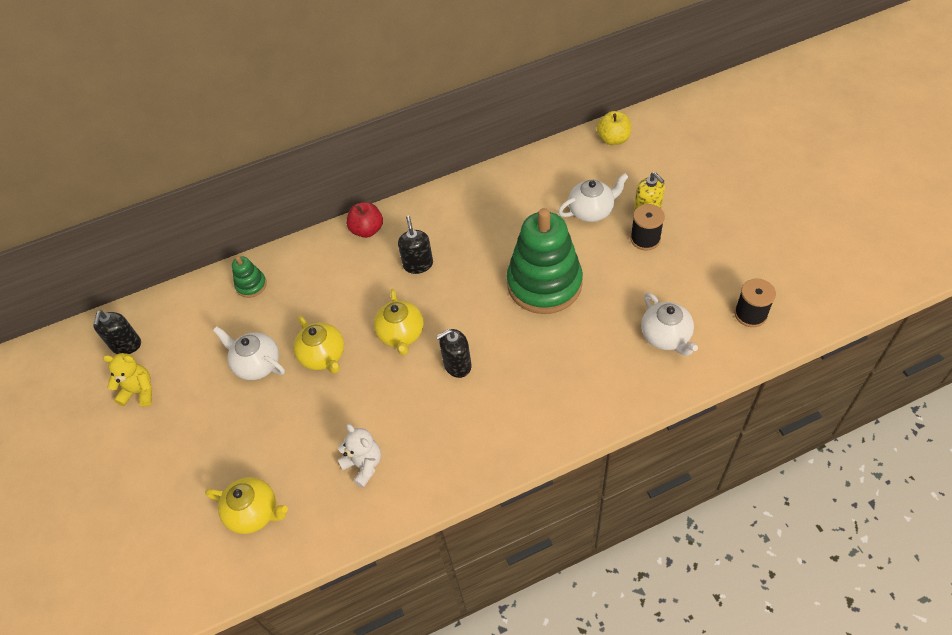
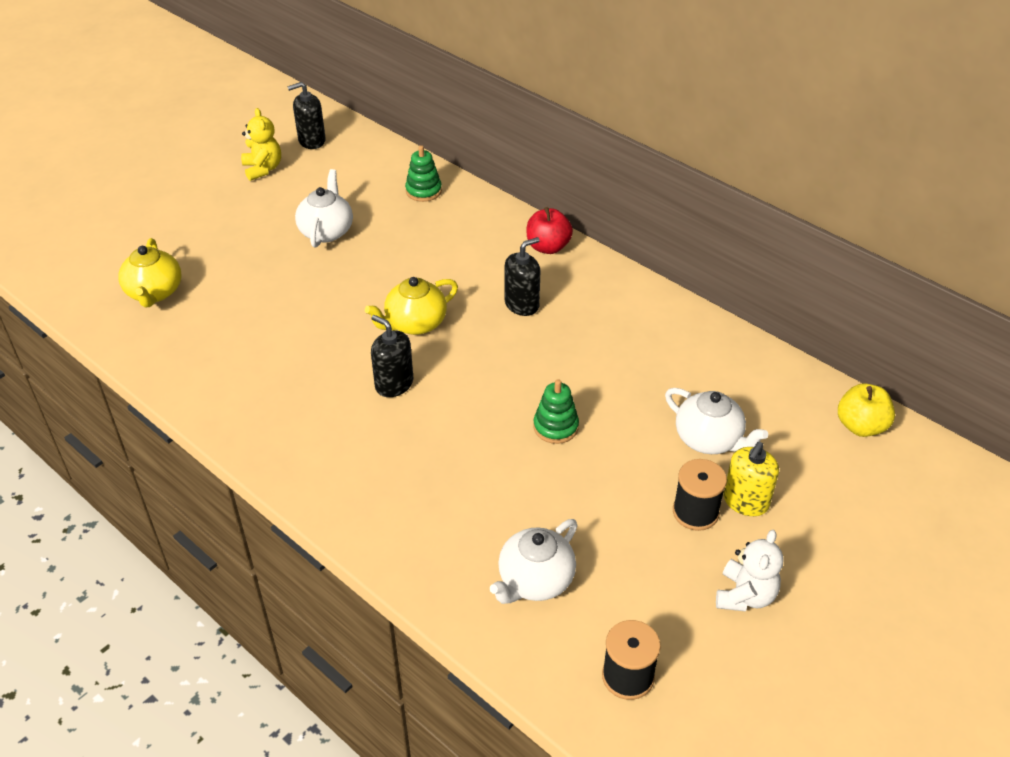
camera: 60 degrees right, 10 degrees down
(323, 356) = (357, 274): yellow teapot -> none
(364, 465) = (233, 351): white teddy bear -> white teddy bear (745, 595)
(544, 284) = (555, 427): green stacking toy -> green stacking toy, size x0.43

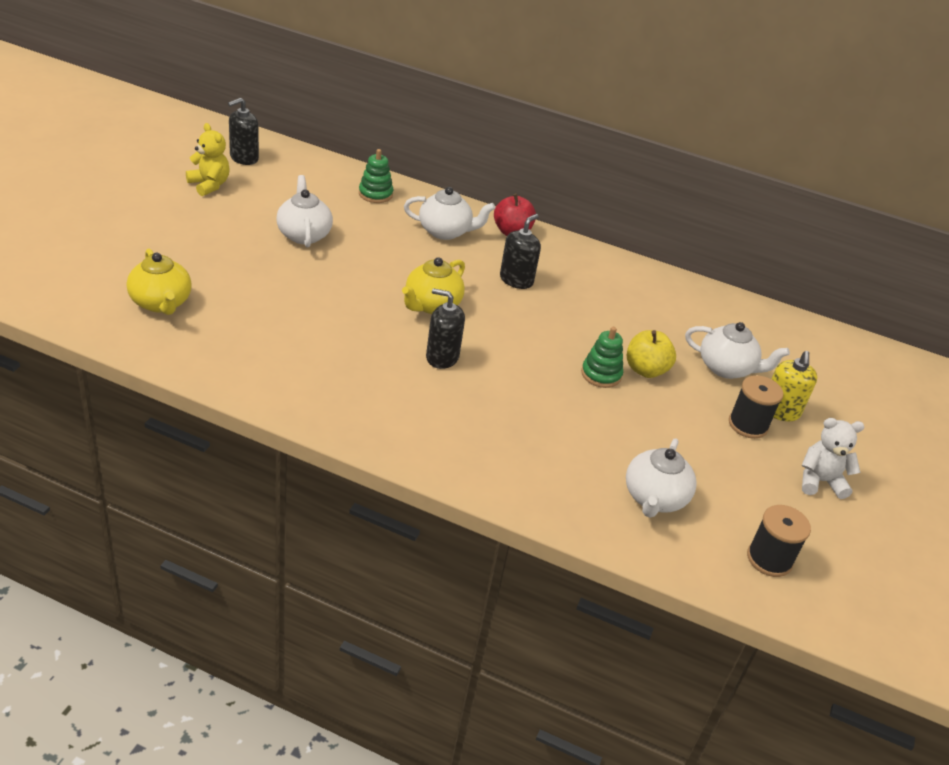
camera: 25 degrees left, 5 degrees down
(475, 240) = (445, 232): none -> white teapot
(745, 595) = (820, 481): white teddy bear -> white teddy bear turned 90 degrees counterclockwise
(860, 426) = (830, 344): yellow apple -> yellow apple (645, 370)

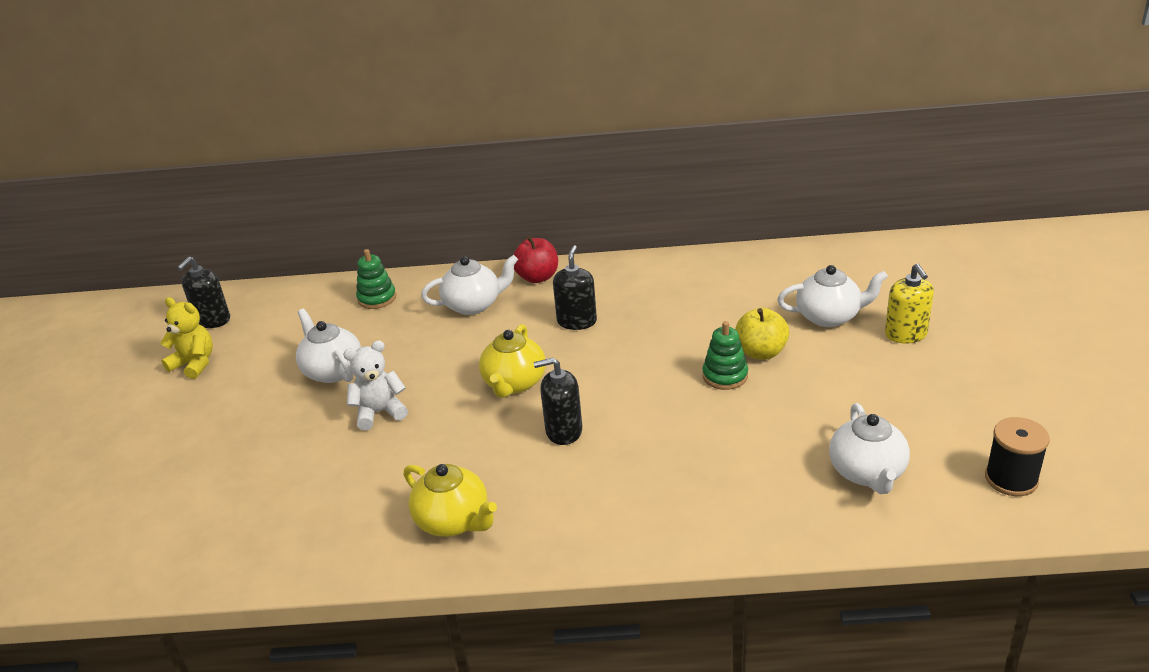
camera: 15 degrees left, 5 degrees down
(161, 303) = (228, 514): yellow teapot -> yellow teapot (454, 521)
(748, 425) = (889, 360): black spool -> none
(820, 481) = (991, 383): white teddy bear -> white teddy bear (379, 412)

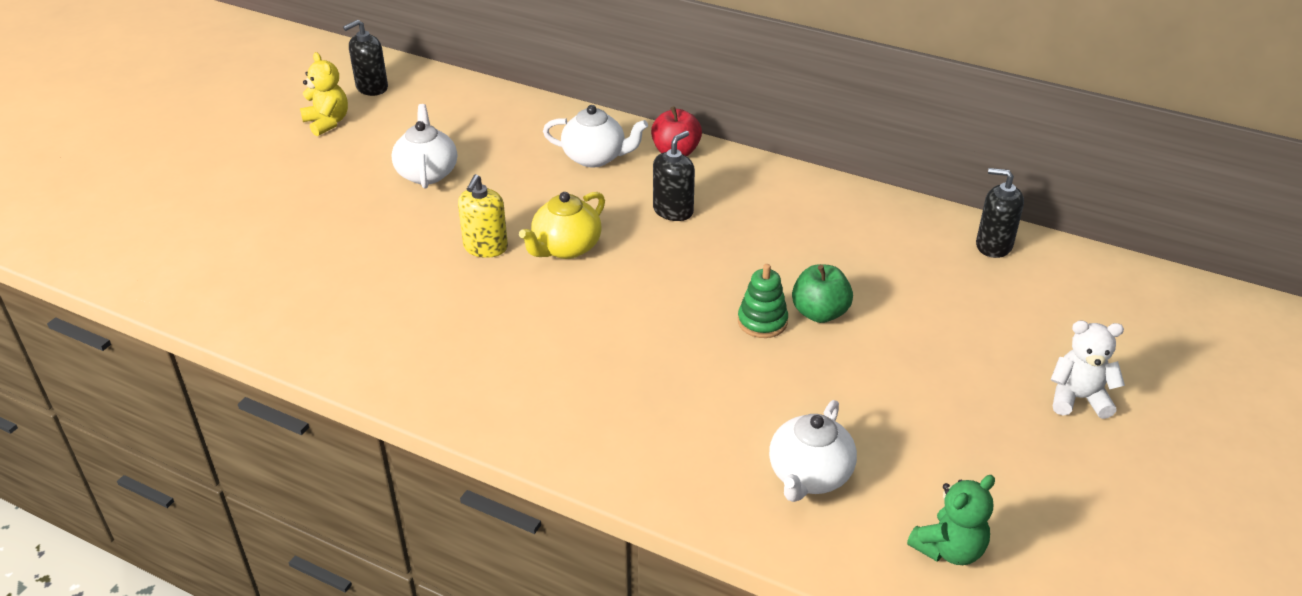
camera: 25 degrees right, 5 degrees up
(377, 298) = (518, 118): green stacking toy -> none
(379, 412) = (433, 227): white teddy bear -> white teddy bear (1078, 398)
(454, 521) = (411, 350): yellow teapot -> none
(563, 431) = (569, 311): black soap dispenser -> black soap dispenser (993, 245)
(761, 352) = (819, 313): yellow apple -> green apple
(829, 317) = (924, 305): white teapot -> none
(906, 334) = (987, 356): yellow soap dispenser -> yellow soap dispenser (485, 247)
(1011, 479) = (949, 549): black spool -> green teddy bear

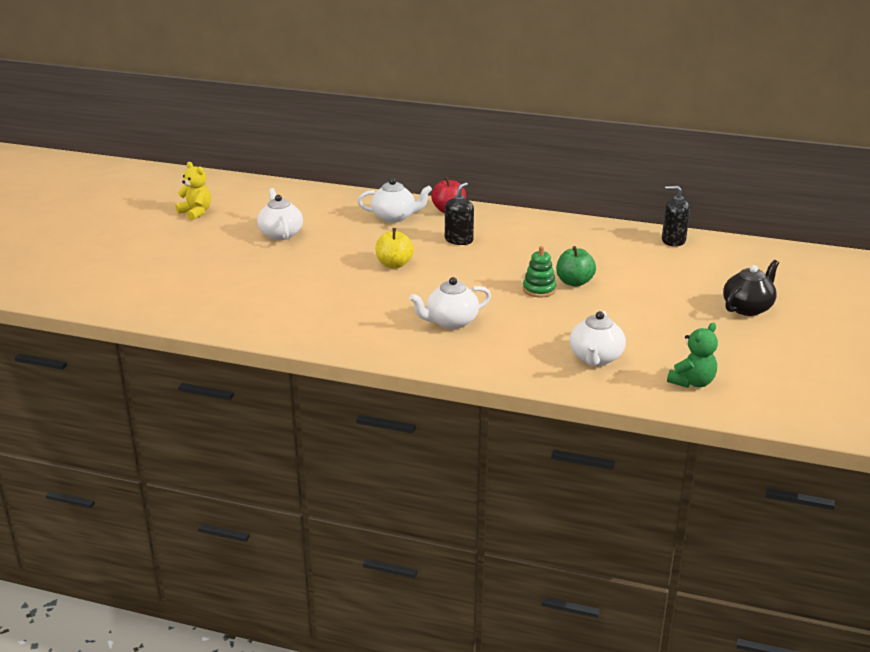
camera: 10 degrees left, 10 degrees down
(372, 87) = (219, 192): black soap dispenser -> none
(485, 247) = (339, 268): yellow soap dispenser -> none
(565, 248) = (394, 264): yellow teapot -> yellow apple
(611, 372) = (451, 322): none -> white teapot
(1078, 398) = (748, 308): white teddy bear -> black teapot

